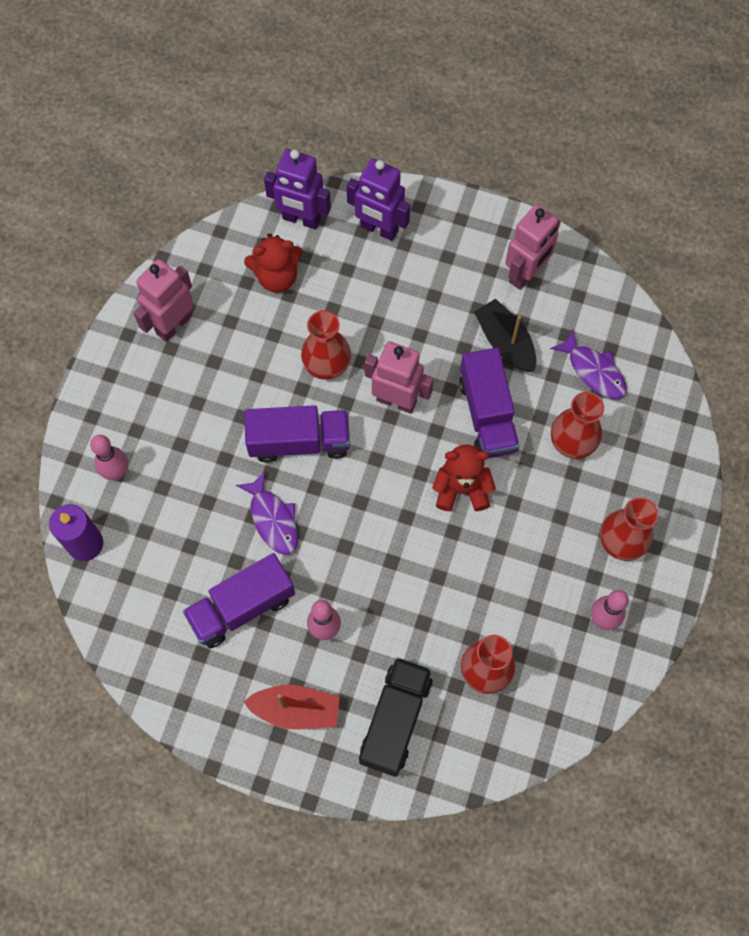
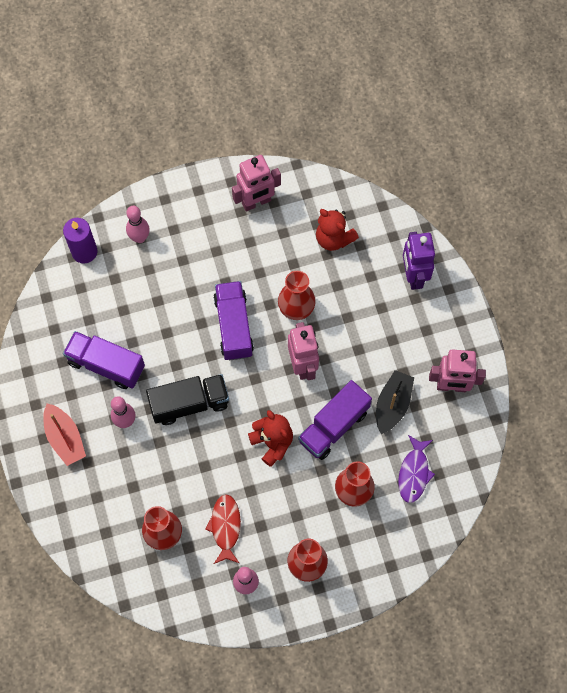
camera: 55 degrees right, 0 degrees up
(173, 325) = (256, 202): pink robot -> pink robot turned 150 degrees clockwise
(273, 519) = (173, 345): purple fish -> none
(299, 441) = (234, 326): purple truck -> purple truck turned 150 degrees counterclockwise
(301, 219) = (384, 226): purple robot -> none
(395, 720) = (97, 500): black truck -> black truck (189, 403)
(523, 599) = (225, 527): none -> red fish

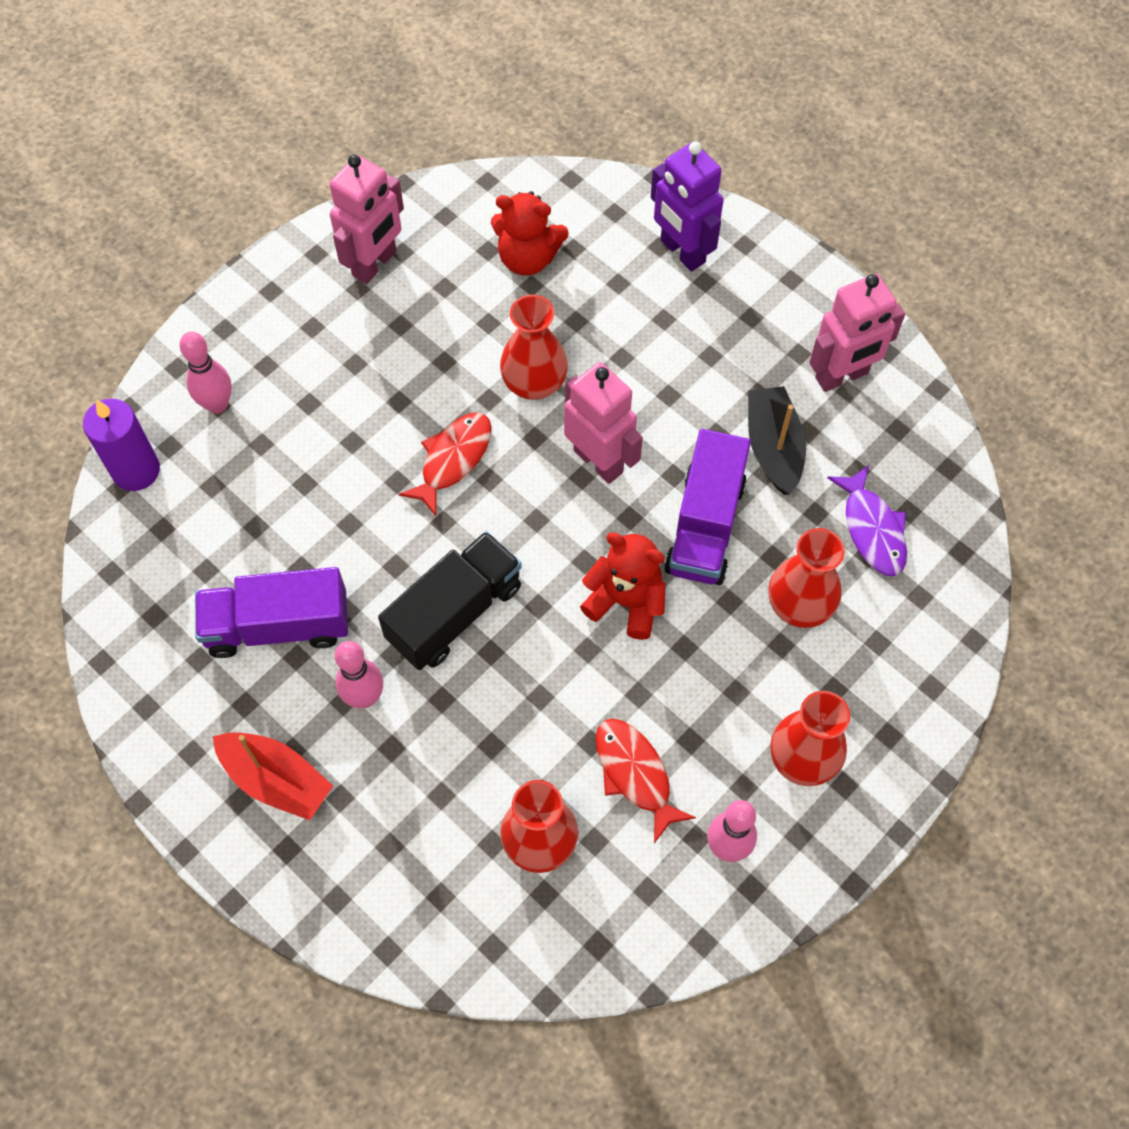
camera: 30 degrees left, 5 degrees down
(234, 326) = (453, 459): purple truck -> red fish

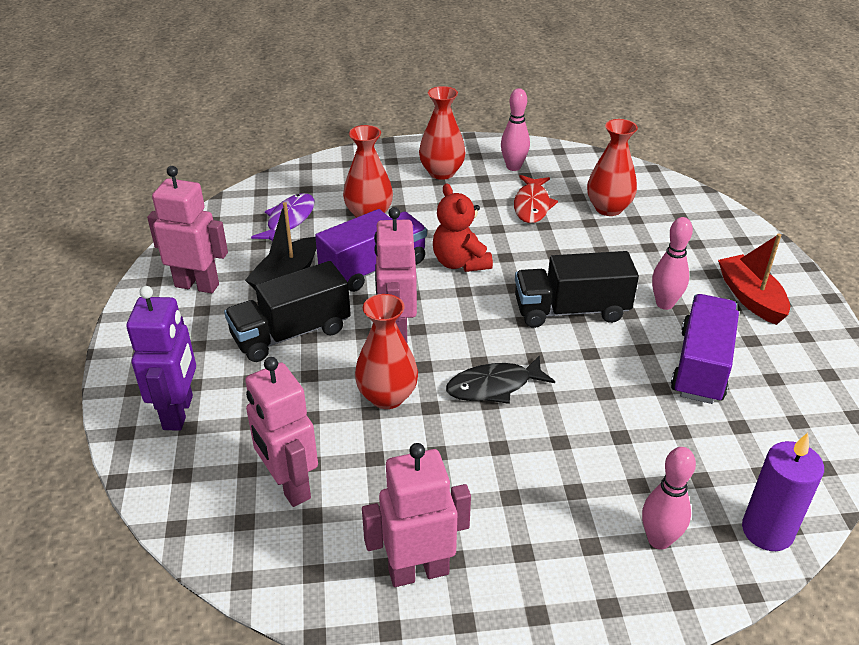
camera: 140 degrees left, 25 degrees down
(278, 625) = (701, 366): purple truck -> purple truck turned 105 degrees counterclockwise
(453, 459) = (494, 386): red fish -> black fish
(528, 258) = (289, 486): red teddy bear -> pink robot
(688, 387) = (291, 333): none -> black truck

